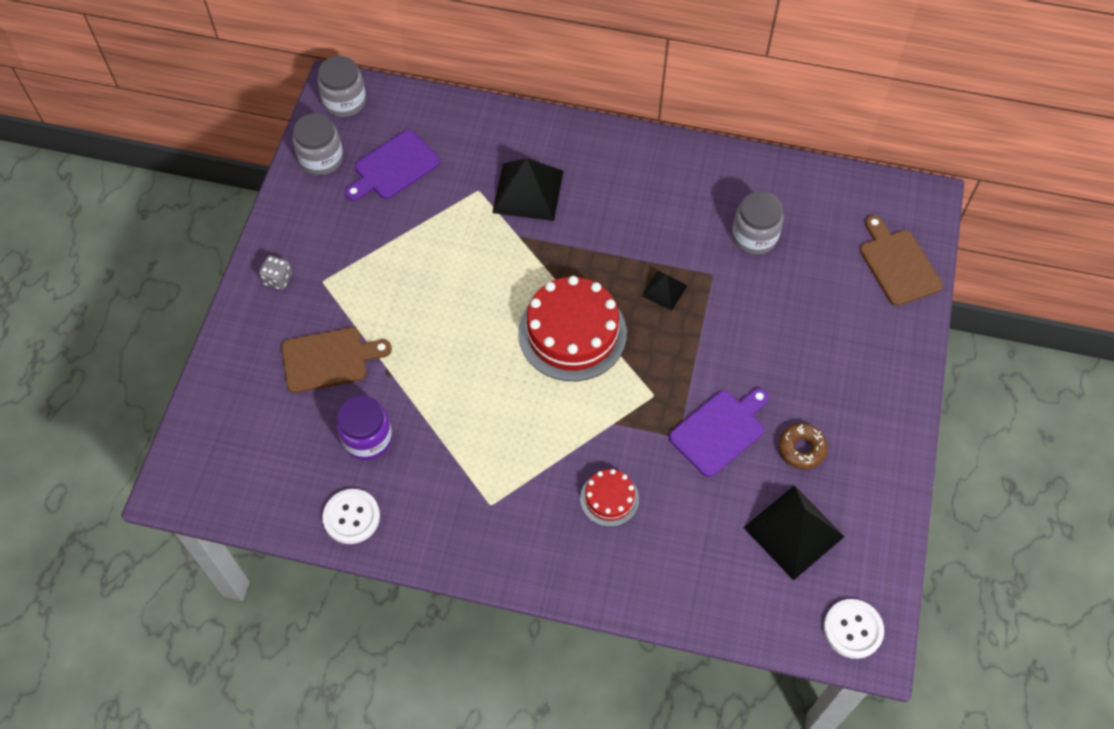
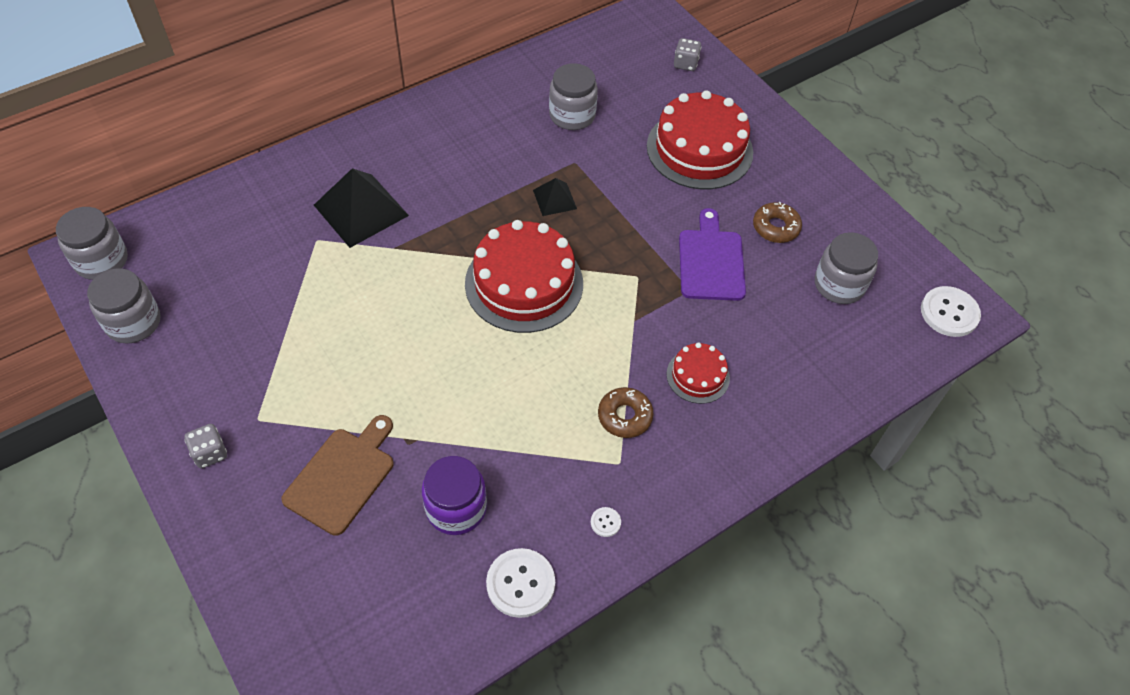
camera: 50 degrees left, 5 degrees down
(394, 167) = (216, 278): purple cutting board -> none
(439, 531) = (605, 522): none -> white button
(530, 479) = (624, 416): none -> brown donut
(793, 532) = (839, 285): black pyramid -> grey jar
(820, 341) = (699, 149): none -> red cake
(898, 264) = (685, 64): brown cutting board -> grey dice

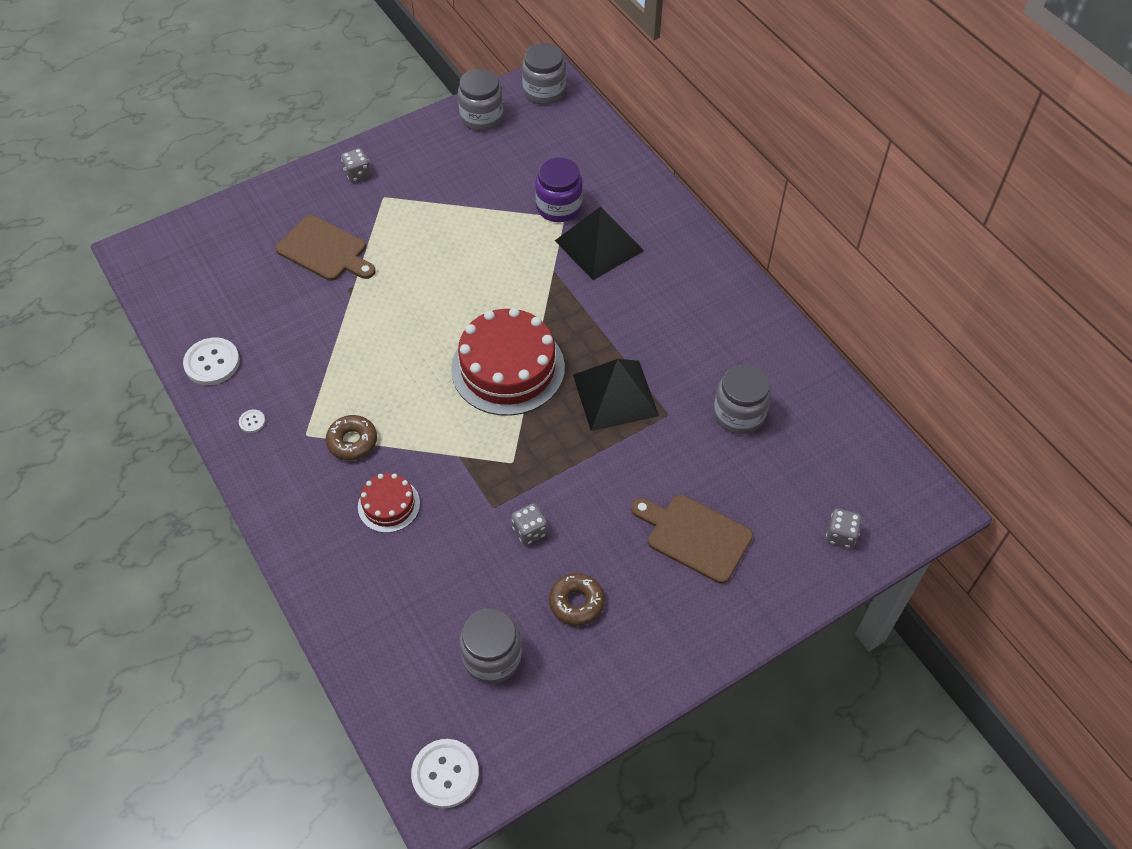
camera: 95 degrees right, 0 degrees up
(456, 508) = (284, 321): purple jar -> purple jar (559, 207)
(554, 199) = (615, 395): black pyramid -> black pyramid, size x1.89
(699, 149) = (695, 536): red cake -> brown cutting board
(711, 261) = (529, 531): purple cutting board -> grey dice

